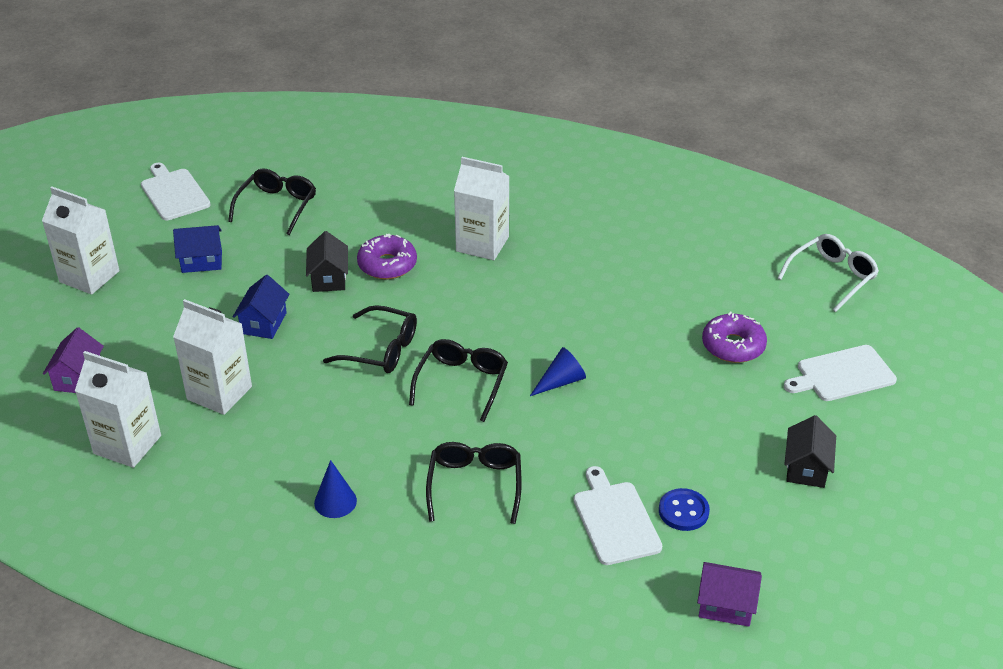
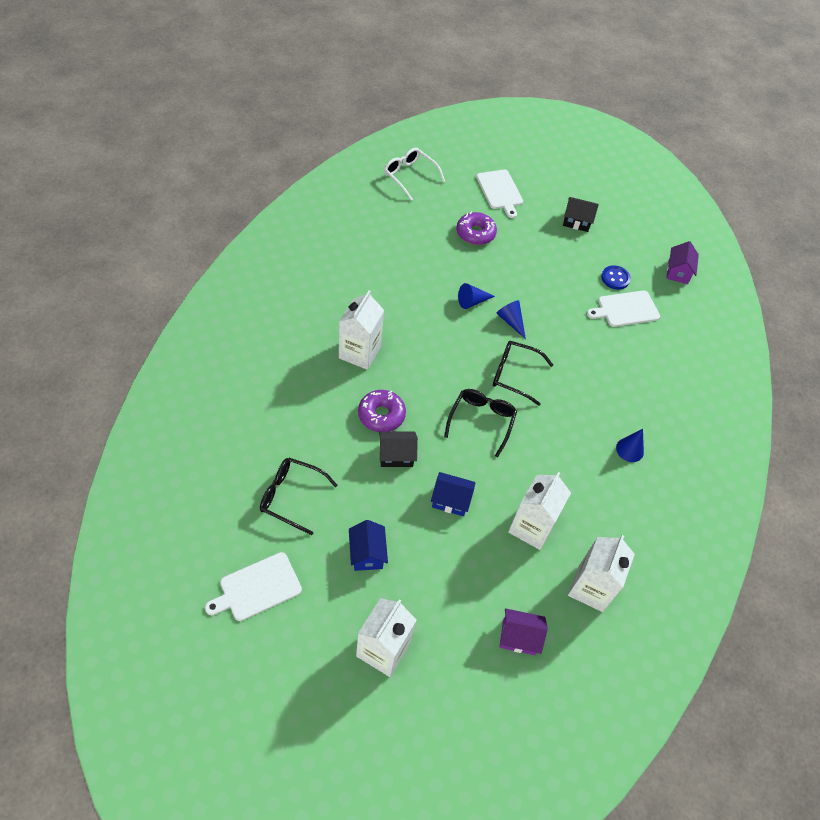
camera: 95 degrees left, 15 degrees up
(475, 485) = (606, 374): black glasses -> none
(591, 342) = (472, 301): none -> blue cone

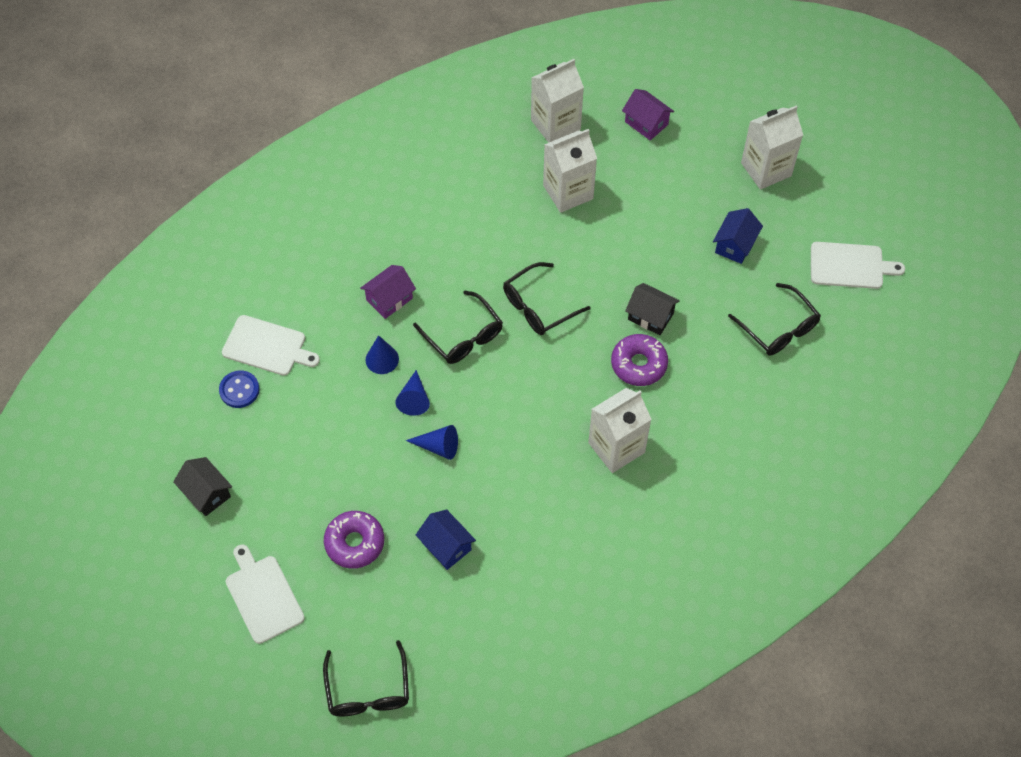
camera: 140 degrees left, 5 degrees up
(409, 176) = (368, 690): white glasses -> black glasses
(450, 500) = (626, 250): blue house -> blue house (446, 546)
(500, 191) = (263, 596): white cutting board -> white cutting board turned 45 degrees counterclockwise
(629, 450) = (413, 207): blue cone -> blue cone (382, 359)
(678, 272) = (155, 360): purple house -> purple house (389, 299)

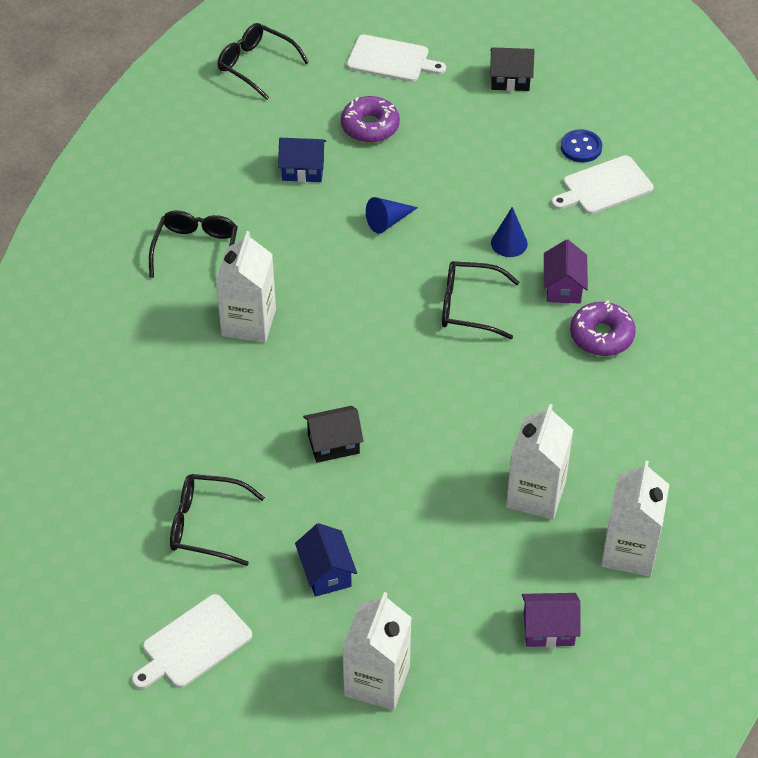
camera: 135 degrees right, 10 degrees down
(414, 399) = (448, 236): blue cone -> none
(538, 306) = (438, 376): black glasses -> black glasses (196, 250)
(639, 364) = (300, 397): purple donut -> purple donut (601, 336)

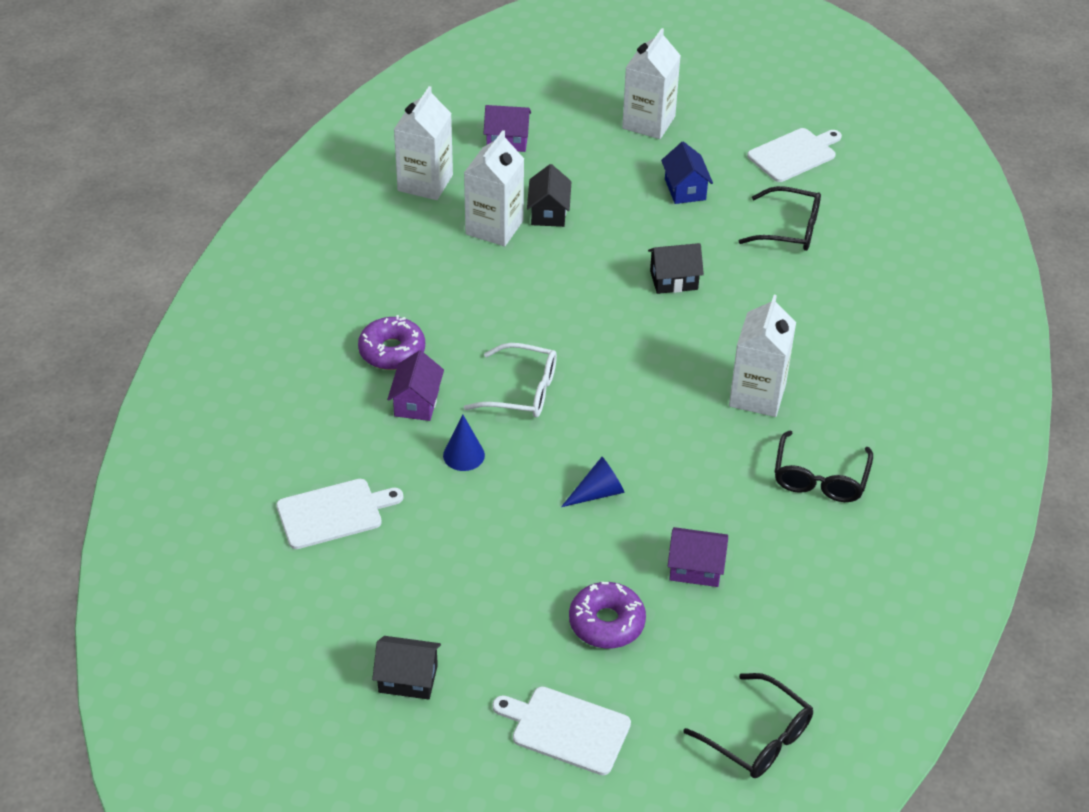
camera: 175 degrees left, 5 degrees down
(303, 170) = (695, 568): blue house -> purple house
(469, 306) = (522, 391): black glasses -> white glasses
(479, 521) = (548, 212): none -> black house
(581, 147) = (344, 567): blue button -> none

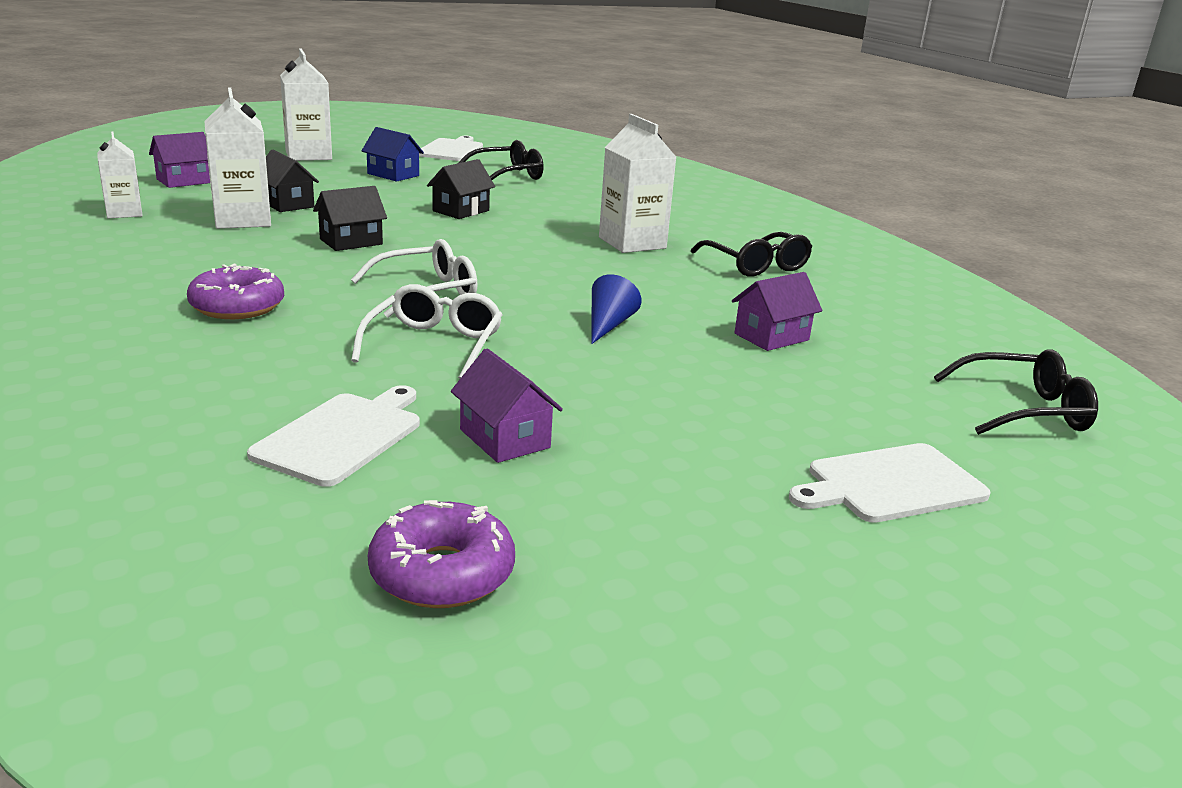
camera: 45 degrees left, 20 degrees down
(408, 679) = (668, 530): black house -> black house (351, 242)
(416, 402) = (321, 329): purple house -> purple house (504, 438)
(425, 183) = (124, 213): white carton -> white carton, size x0.62
(463, 455) = (434, 345): blue cone -> white glasses
(606, 623) = (772, 396): purple donut -> purple donut (442, 573)

